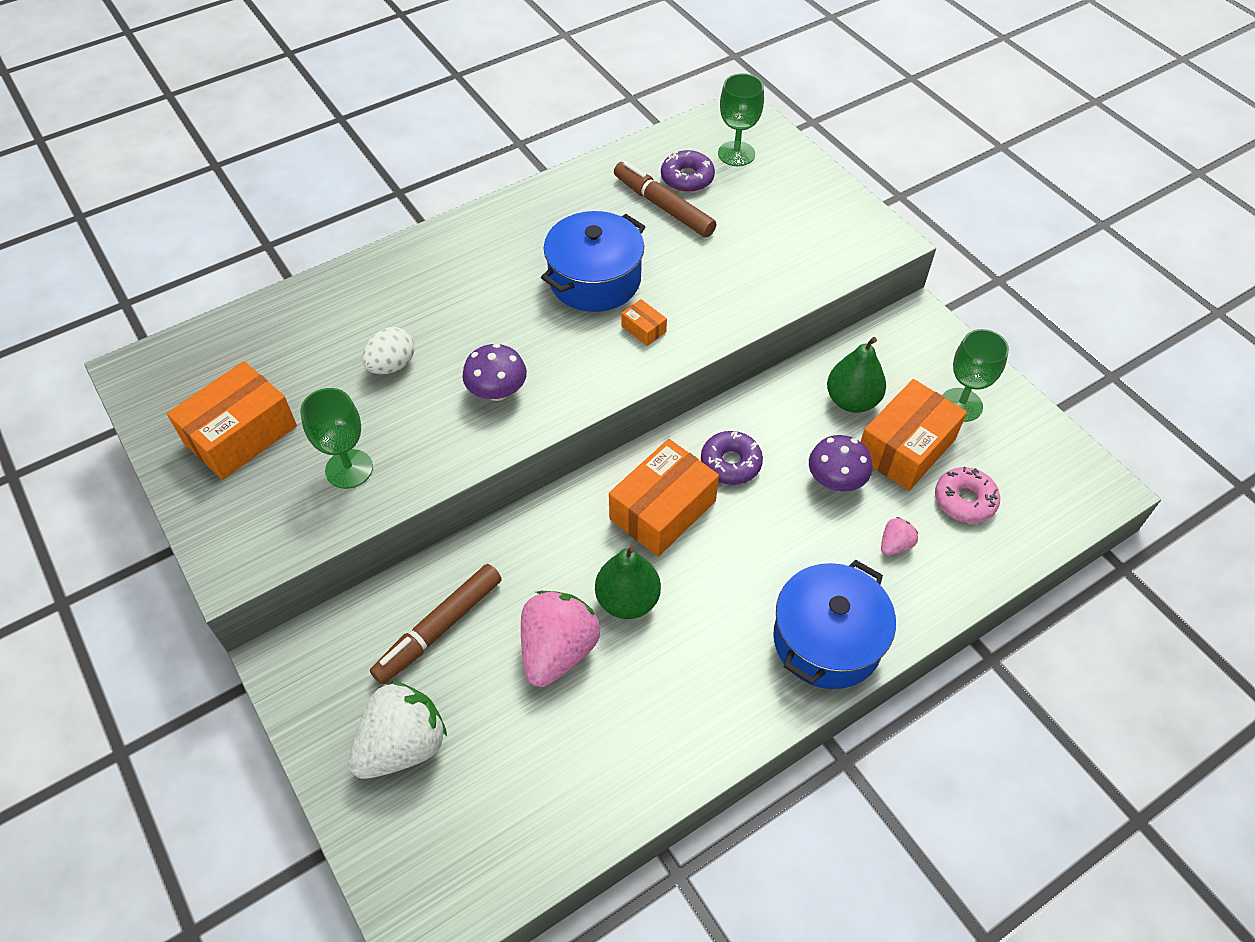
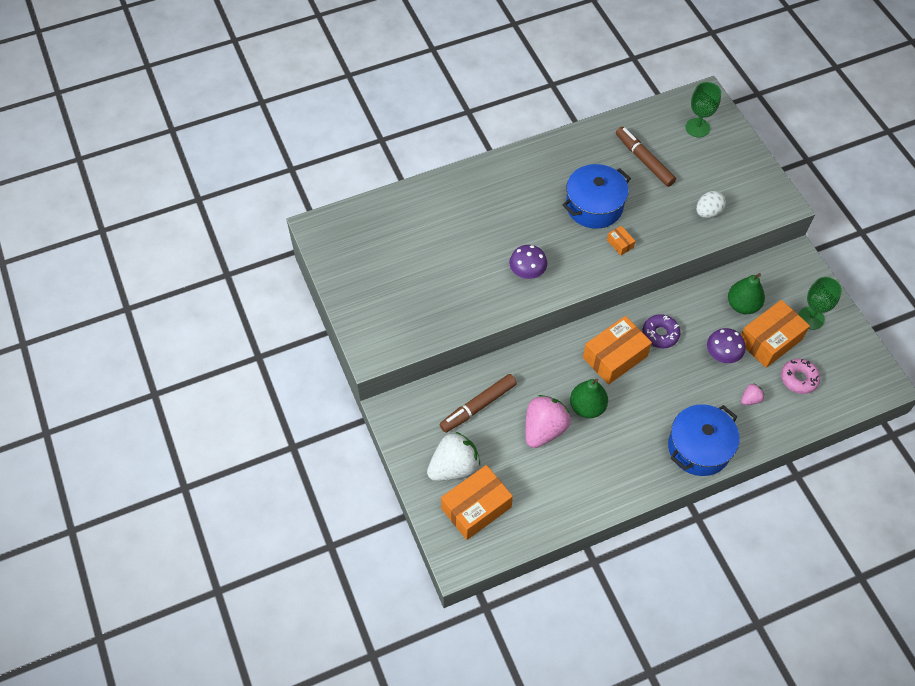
camera: 10 degrees right, 5 degrees up
(241, 434) = (377, 277): orange box -> orange box (476, 508)
(349, 469) = (438, 307): green goblet -> none
(392, 365) = (466, 246): white egg -> white egg (708, 212)
(687, 178) = (662, 141): purple donut -> none

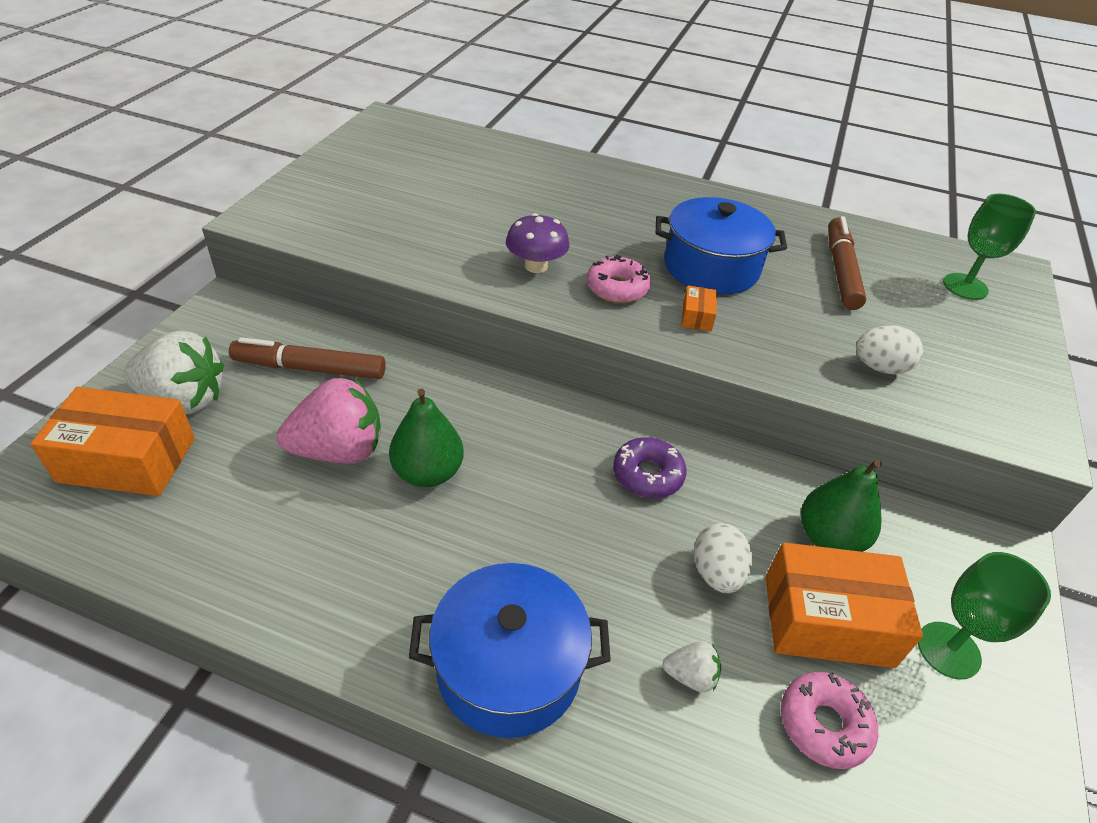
camera: 40 degrees right, 15 degrees down
(573, 255) = (617, 288): none -> pink donut
(615, 357) = (547, 450): orange box -> none
(722, 354) = (716, 573): purple mushroom -> white egg
(750, 399) = (690, 676): pink strawberry -> white strawberry

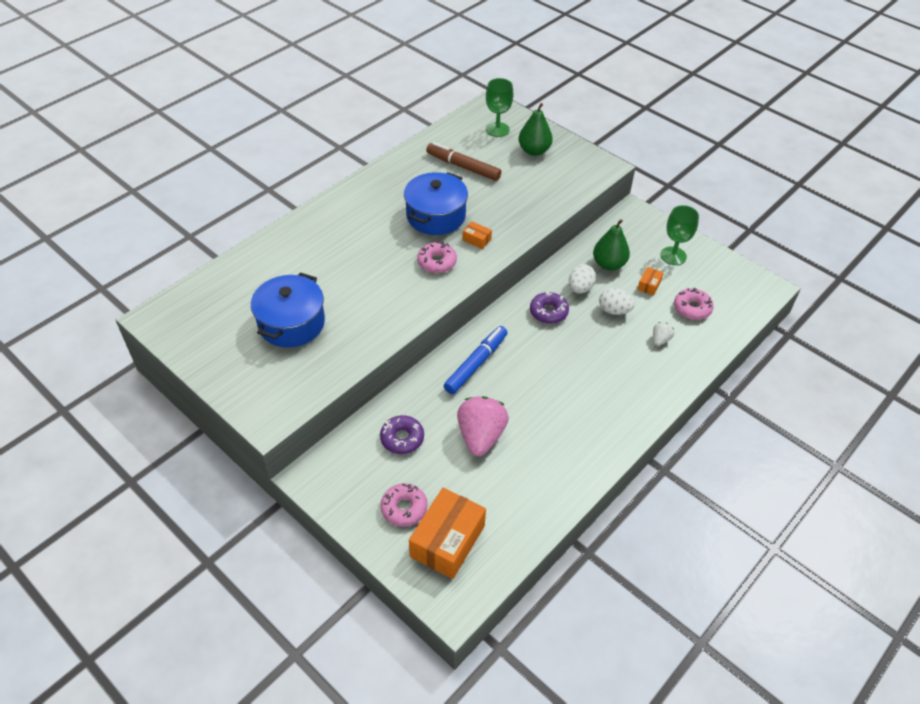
camera: 65 degrees left, 5 degrees up
(184, 400) = (404, 508): white strawberry -> pink donut
(310, 368) = (402, 438): brown marker -> purple donut
(428, 473) = (513, 400): green pear -> green pear (534, 151)
(484, 411) = (476, 364): none -> blue marker
(509, 668) = (638, 399): blue pot -> blue pot (291, 323)
(536, 266) = (398, 290): purple mushroom -> none
(827, 621) = (649, 285): orange box -> orange box, size x0.44
(880, 367) = (543, 191): white egg -> white egg (580, 288)

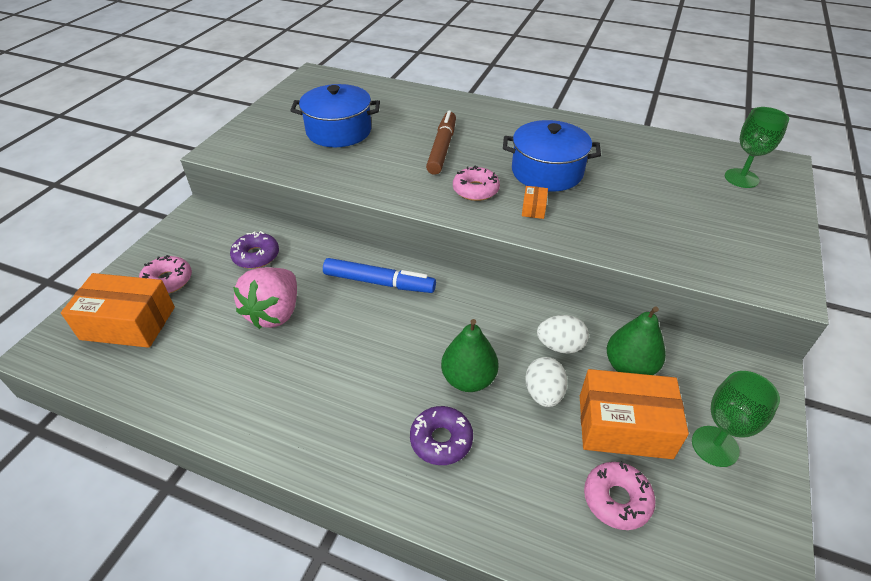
camera: 70 degrees right, 5 degrees down
(463, 167) = (646, 170): brown marker -> brown marker (442, 148)
(481, 436) = (274, 313): pink strawberry -> pink strawberry turned 120 degrees clockwise
(534, 151) = (738, 215): green pear -> green pear (468, 379)
(548, 312) = (496, 324): purple donut -> purple donut (441, 440)
(649, 285) = (624, 426): orange box -> orange box, size x2.28
(660, 340) = (520, 466): white strawberry -> none

